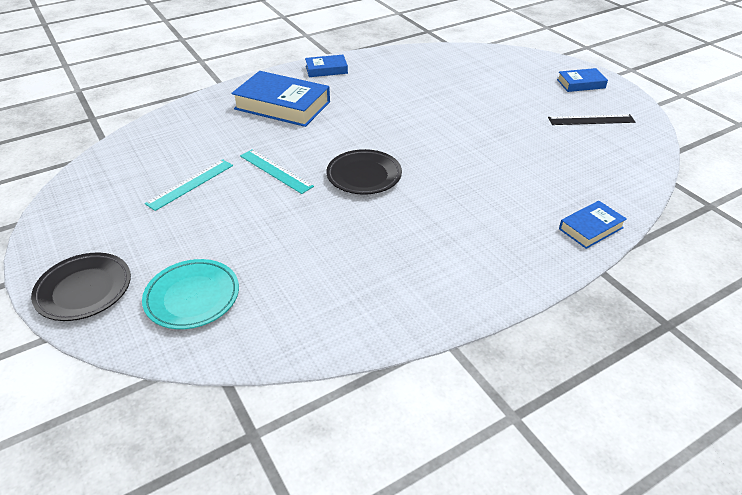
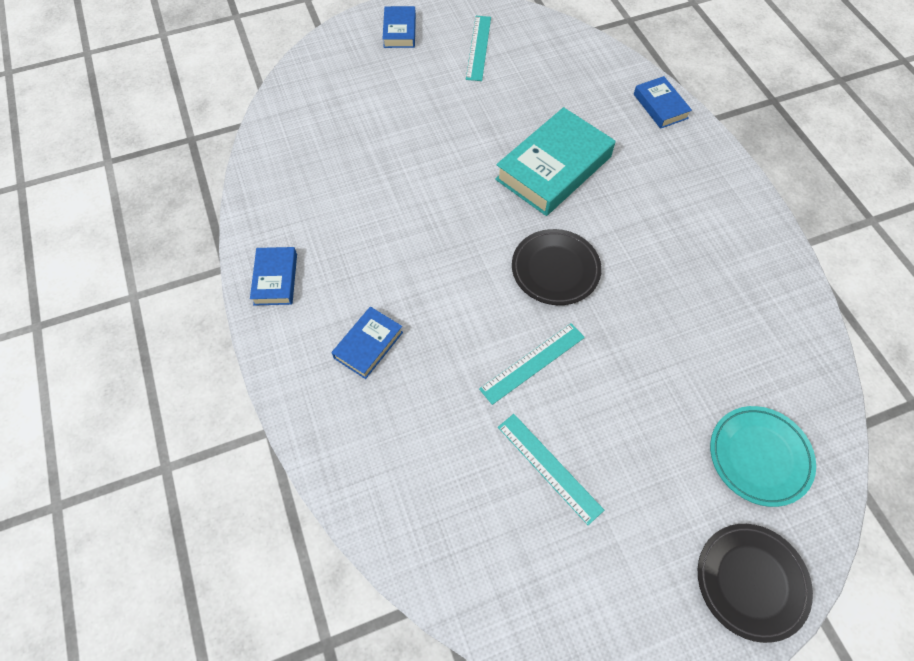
camera: 80 degrees left, 20 degrees up
(282, 105) = (368, 345): blue book -> blue book, size x0.53
(472, 168) = (553, 168): none -> turquoise book
(591, 120) = (478, 47): black ruler -> turquoise ruler

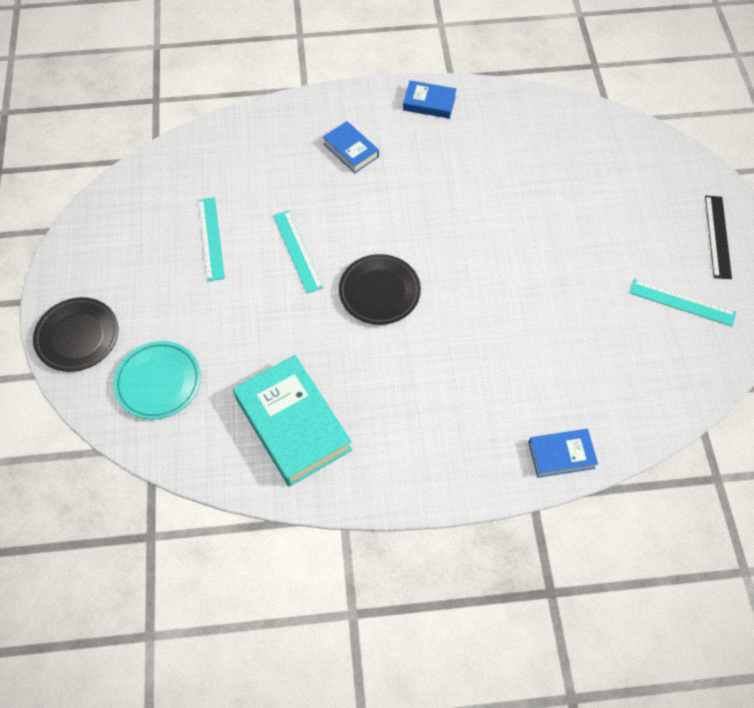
camera: 105 degrees right, 0 degrees up
(399, 31) = (717, 236): blue book -> black ruler
(549, 467) = (210, 238): turquoise ruler -> turquoise ruler turned 75 degrees counterclockwise
(553, 168) = (496, 324): turquoise book -> turquoise book (293, 424)

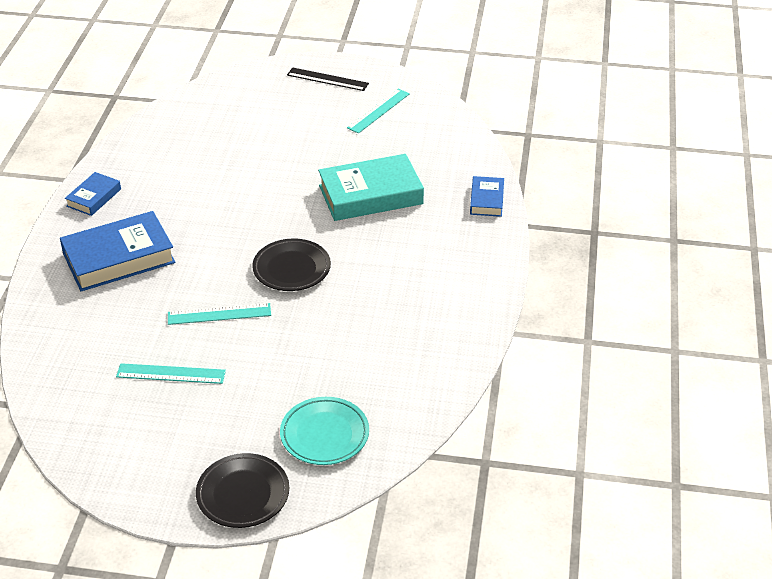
camera: 75 degrees left, 20 degrees down
(293, 424) = (405, 346): turquoise book -> turquoise book (370, 195)
(350, 150) = (119, 258): blue book -> blue book, size x1.90

